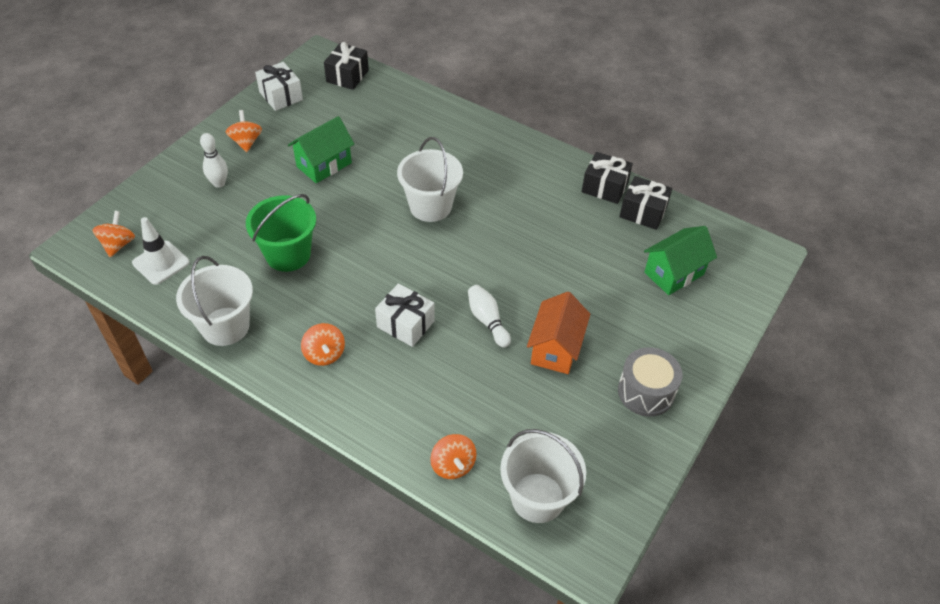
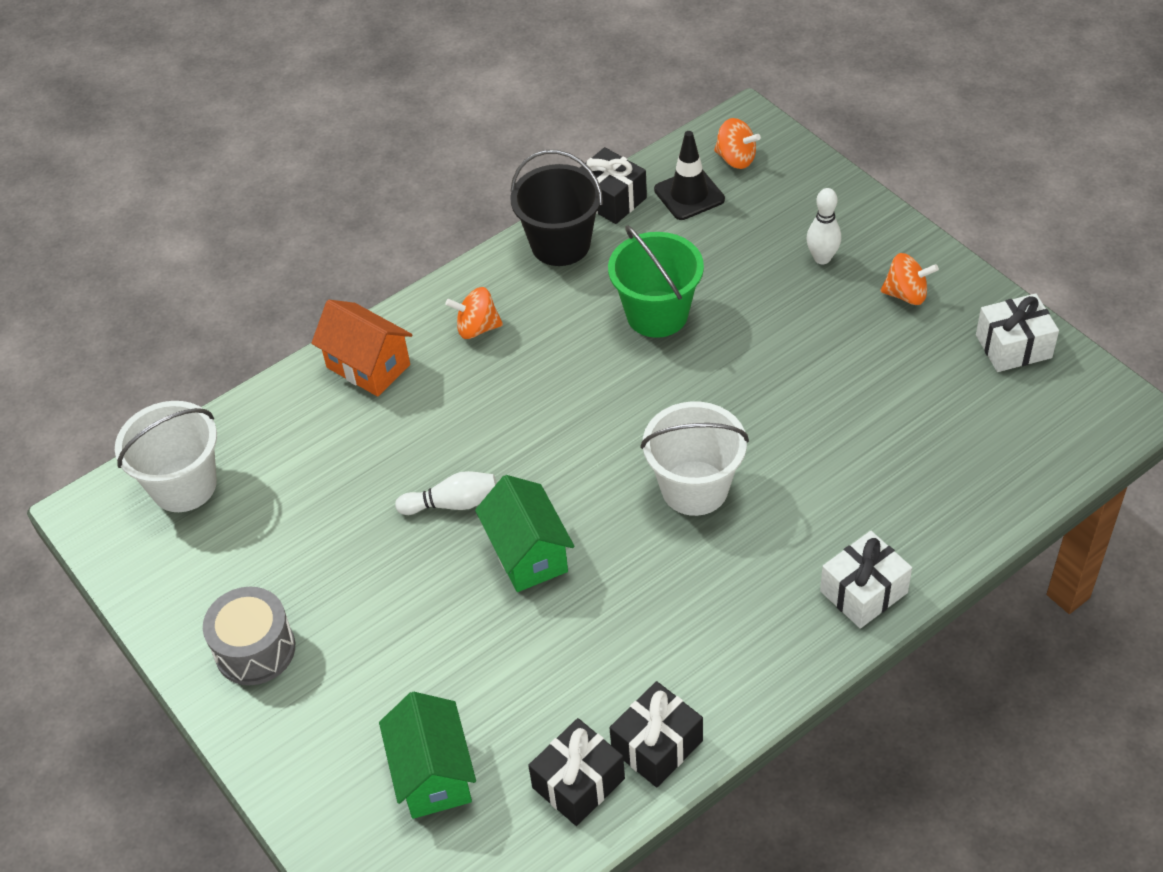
camera: 115 degrees right, 0 degrees up
(161, 263) = (689, 195): white traffic cone -> black traffic cone
(225, 326) = (560, 244): white bucket -> black bucket
(324, 165) = (828, 376): green house -> green house (528, 554)
(347, 76) = (1053, 440): black gift -> black gift (611, 199)
(405, 324) = (487, 414): white gift -> white gift (863, 592)
(453, 465) = (266, 417): orange spinning top -> none
(555, 348) = (372, 568): orange house -> orange house (368, 366)

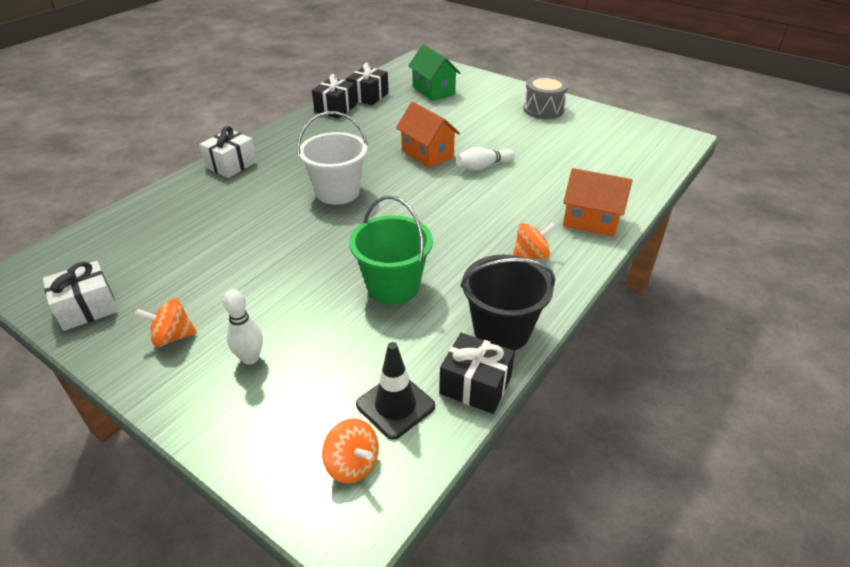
camera: 160 degrees right, 10 degrees down
(184, 485) = (644, 153): white bucket -> none
(528, 554) = (427, 154): green house -> orange house
(736, 159) = (352, 464): orange spinning top -> orange spinning top turned 150 degrees counterclockwise

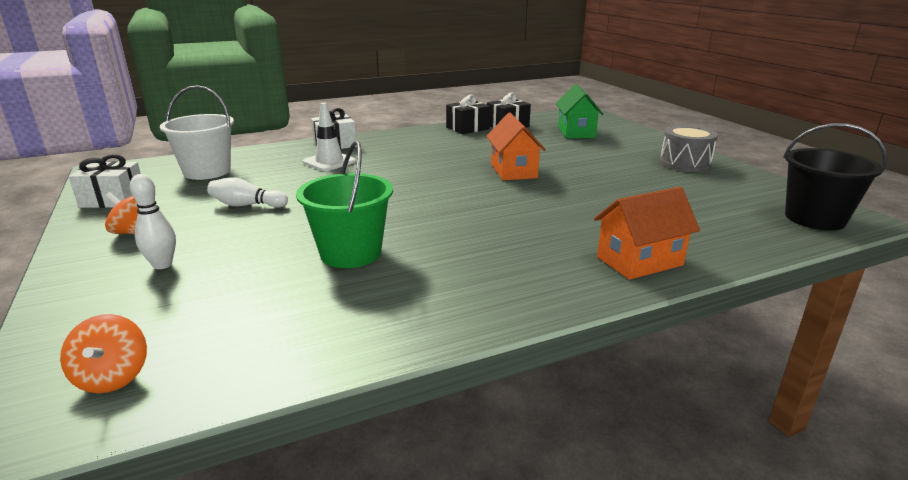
camera: 30 degrees right, 15 degrees down
(253, 190) = (329, 162): none -> white traffic cone
(337, 192) = (394, 178): white bucket -> white bucket (207, 171)
(395, 405) = (219, 345): black traffic cone -> none
(475, 385) = (317, 360): black gift -> none
(483, 167) = (561, 190): white bowling pin -> white bowling pin (247, 205)
(501, 330) = (410, 323): black bucket -> black bucket (814, 218)
(531, 255) = (527, 270): orange spinning top -> none
(591, 221) = (639, 261): orange house -> orange house turned 75 degrees counterclockwise

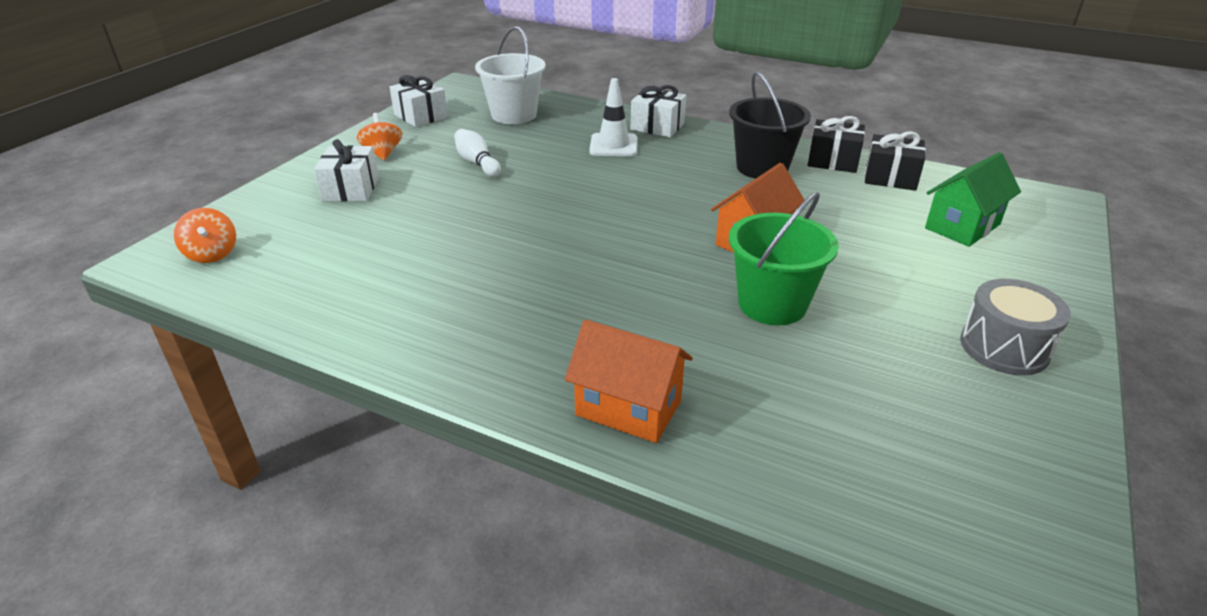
camera: 50 degrees right, 10 degrees up
(113, 377) = (212, 254): orange spinning top -> orange spinning top turned 60 degrees counterclockwise
(162, 265) = (351, 189): white bowling pin -> white gift
(351, 253) = (452, 246): green bucket -> green bucket (772, 304)
(814, 218) = (980, 529): black bucket -> black bucket (762, 167)

